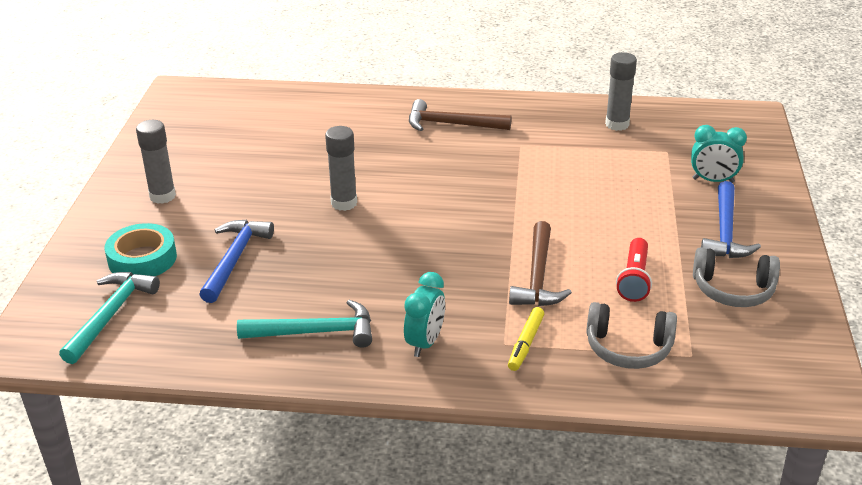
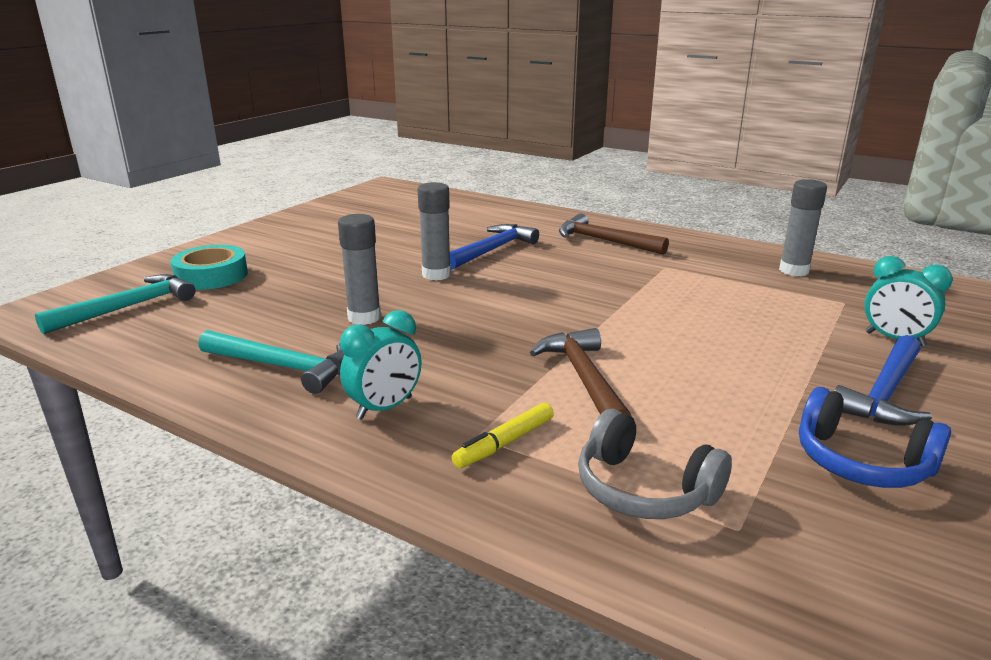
camera: 25 degrees right, 10 degrees down
(162, 196) = (286, 240): grey glue stick -> grey glue stick (364, 317)
(235, 259) = (286, 293): blue hammer -> blue hammer (492, 250)
(538, 276) = (584, 379): brown hammer -> brown hammer turned 135 degrees clockwise
(634, 279) = (713, 412): red flashlight -> none
(733, 290) = (861, 462): grey headphones -> blue headphones

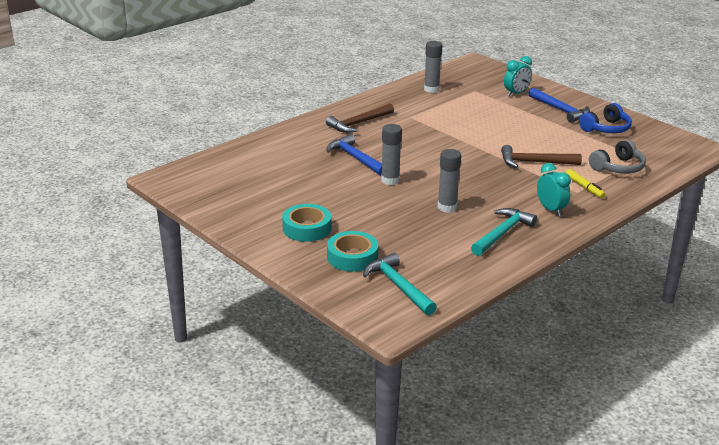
camera: 75 degrees left, 5 degrees up
(285, 247) = (307, 228): none -> turquoise tape

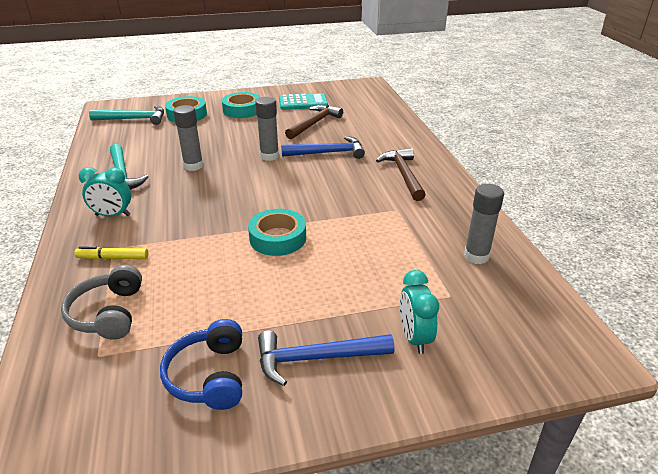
camera: 120 degrees right, 5 degrees up
(253, 200) = (303, 102): none -> turquoise calculator
(490, 144) = (278, 238): none -> turquoise tape
(534, 162) = (203, 249): brown hammer -> brown hammer (314, 123)

